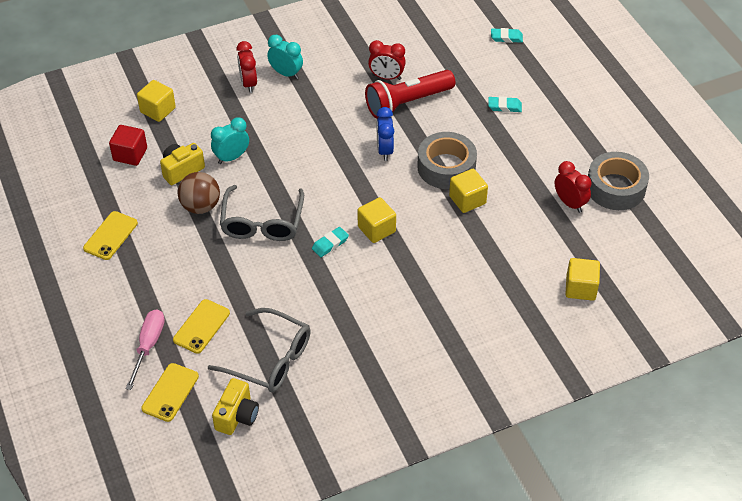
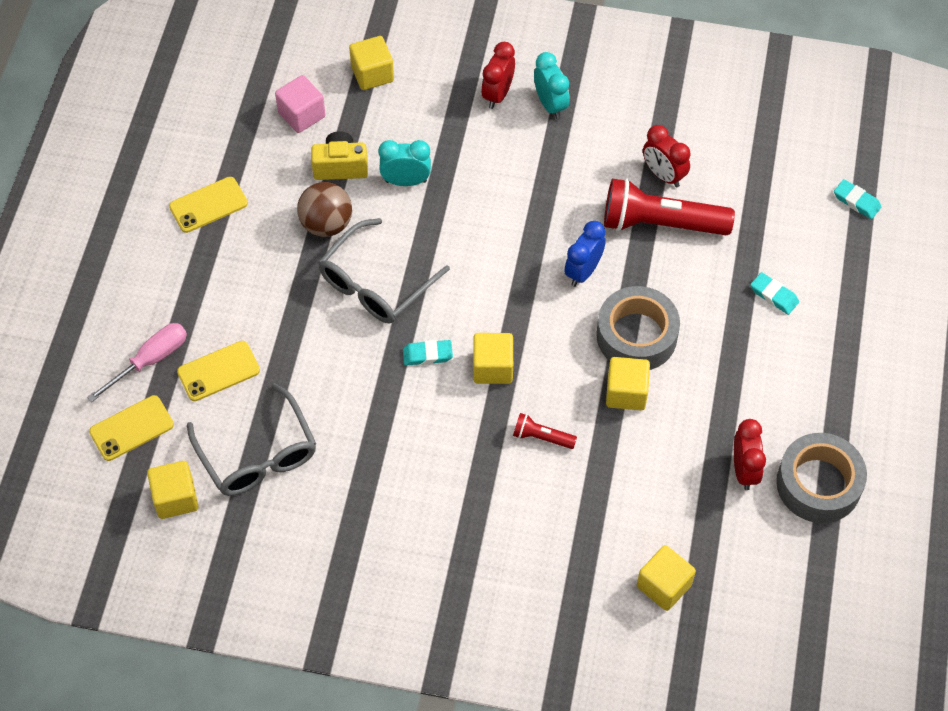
camera: 35 degrees right, 10 degrees up
(130, 154) = (301, 115): red cube -> pink cube
(237, 416) = (175, 498): yellow camera -> yellow cube
(439, 250) = (541, 437): none -> red flashlight

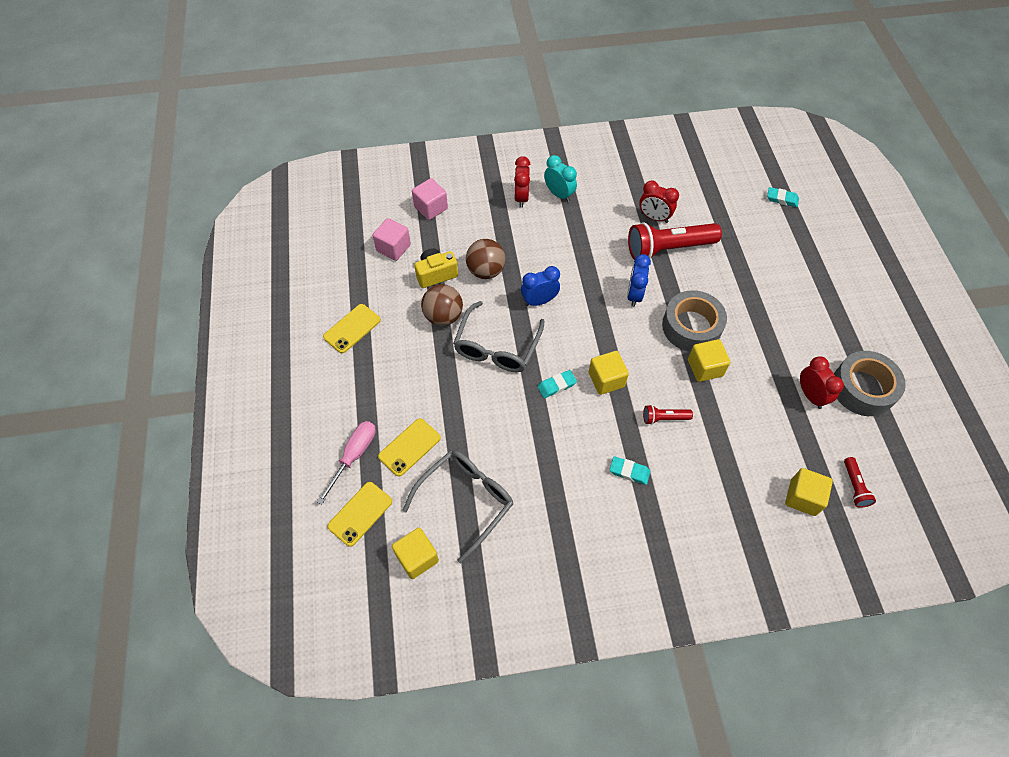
camera: 20 degrees left, 0 degrees up
(257, 454) = (465, 501): grey glasses -> grey glasses turned 90 degrees counterclockwise
(372, 74) = (431, 208): yellow cube -> pink cube
(406, 181) = (486, 271): turquoise clock -> brown ball
(456, 241) = (539, 301): none -> blue clock
(736, 595) = (854, 486): none -> red flashlight
(774, 295) = (764, 273): turquoise eraser -> turquoise eraser (629, 471)

